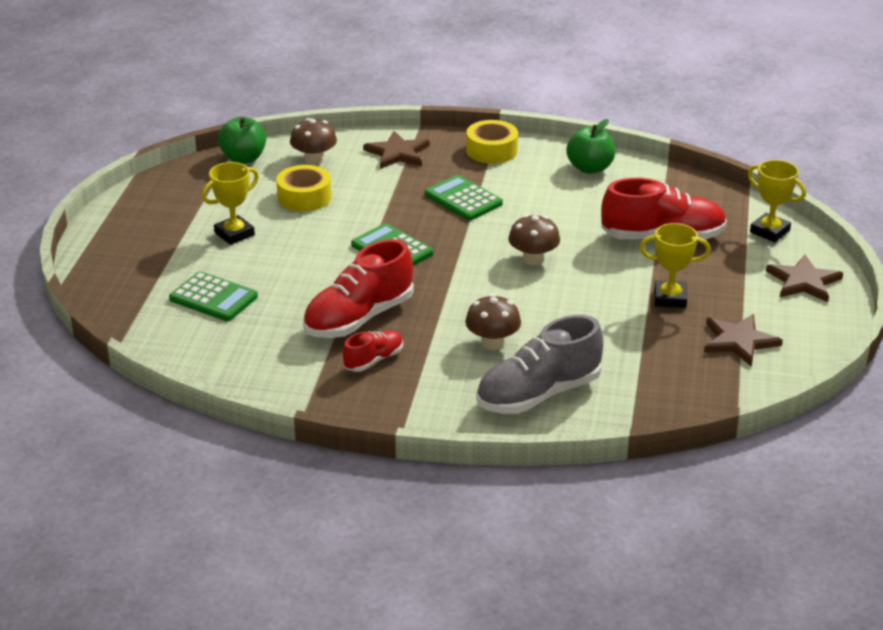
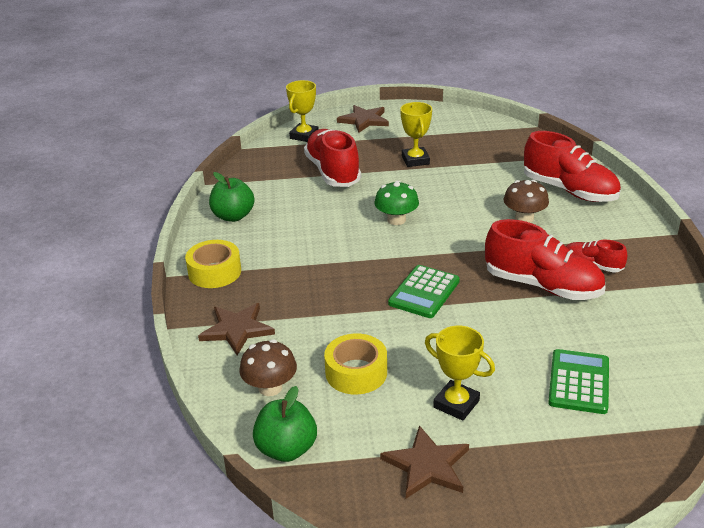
camera: 105 degrees left, 0 degrees up
(463, 199) = (315, 271): green calculator -> none
(533, 259) = (396, 220): brown mushroom -> green mushroom
(538, 394) = (569, 191): grey shoe -> red shoe
(739, 341) = (450, 133): brown star -> brown star (427, 465)

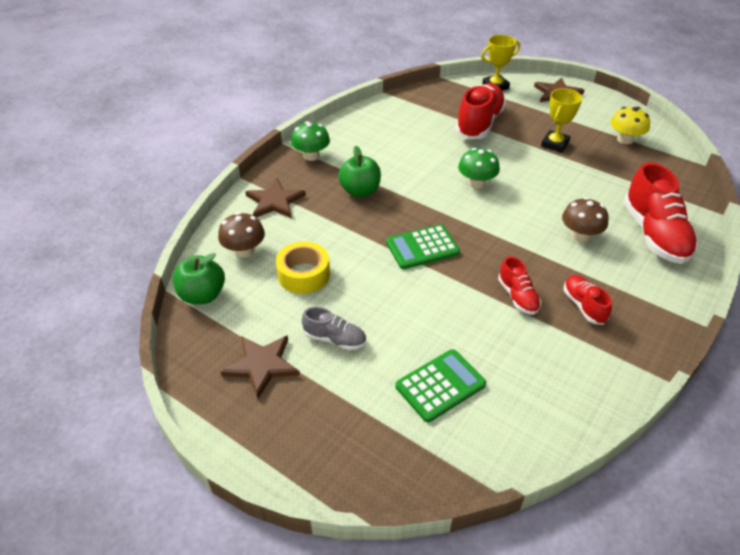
camera: 40 degrees right, 10 degrees up
(214, 272) = (311, 156): yellow tape -> green mushroom
(233, 216) = (371, 123): green apple -> green apple (360, 191)
(456, 404) = (335, 339): yellow trophy -> grey shoe
(461, 133) = (625, 139): none -> yellow mushroom
(542, 286) = (517, 296): red shoe -> red shoe, size x0.52

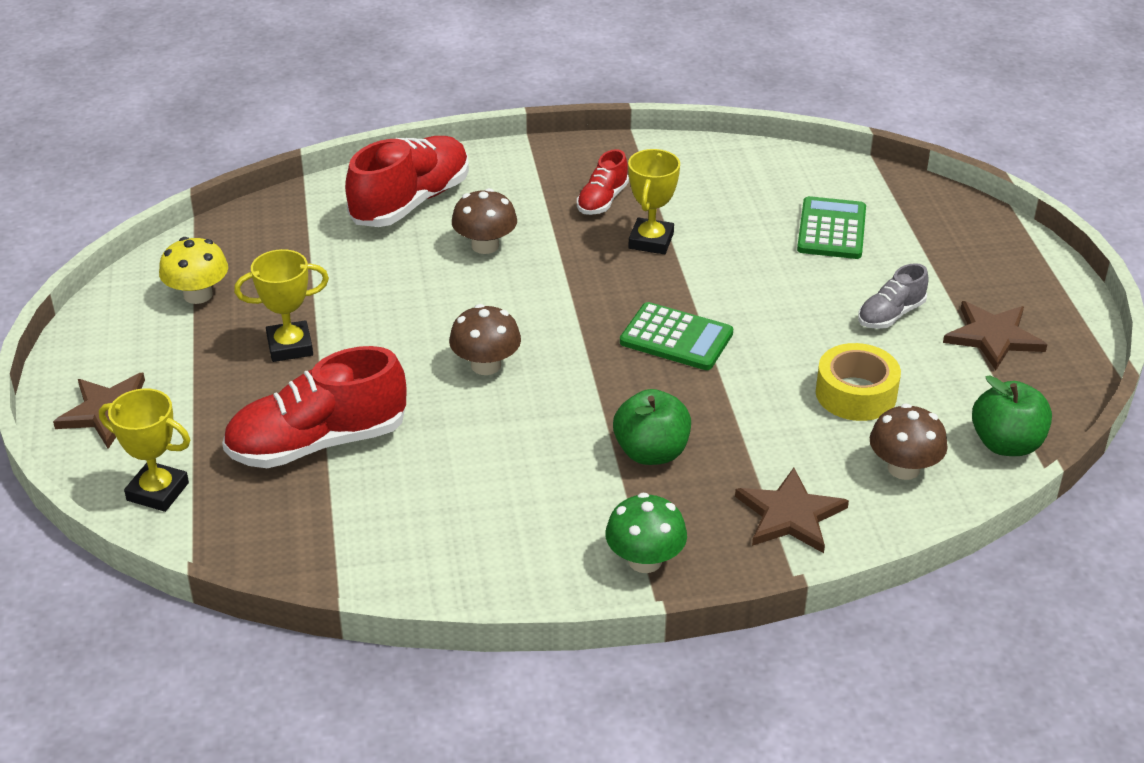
camera: 135 degrees left, 5 degrees down
(335, 339) = (890, 315): grey shoe -> grey shoe turned 105 degrees counterclockwise
(440, 385) = (831, 229): green calculator -> green calculator turned 90 degrees clockwise
(476, 183) = (486, 365): green mushroom -> brown mushroom
(517, 296) = (651, 241): red shoe -> yellow trophy

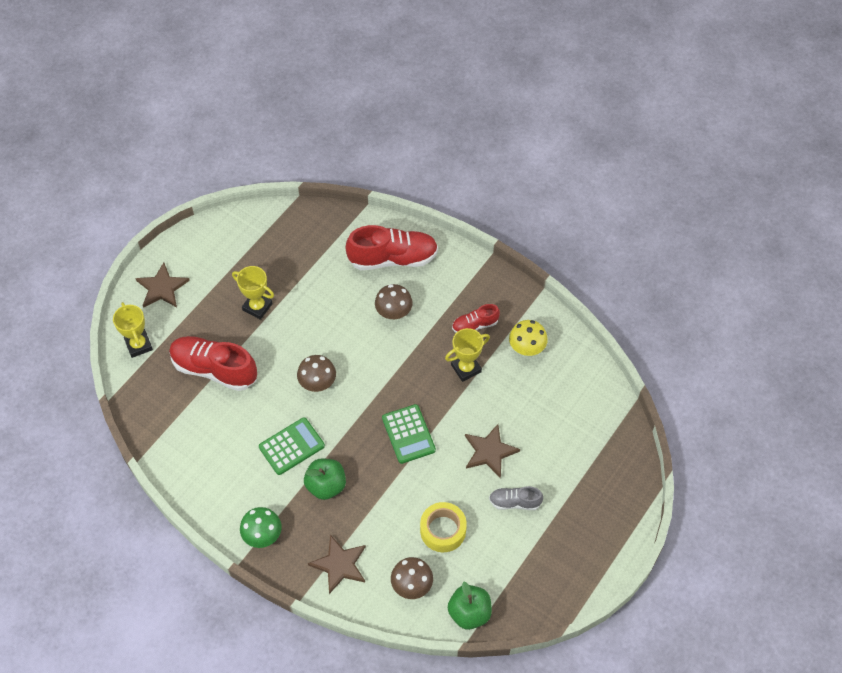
camera: 45 degrees right, 20 degrees up
(198, 295) = (254, 247): yellow mushroom -> yellow mushroom (527, 347)
(831, 229) = (555, 430): green calculator -> green calculator (291, 446)
(993, 337) = (543, 554): brown star -> brown star (489, 451)

